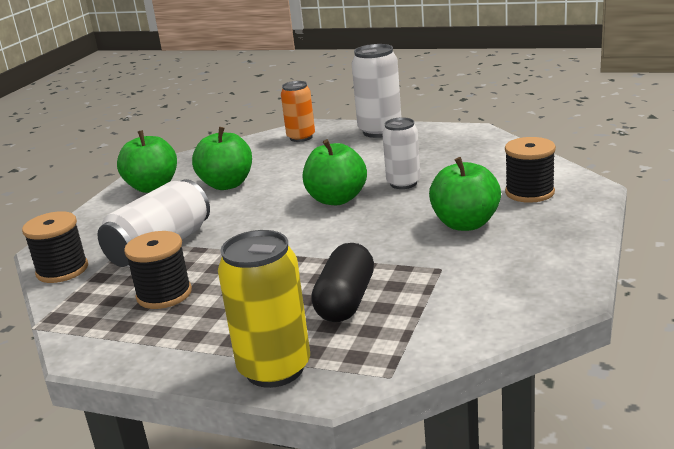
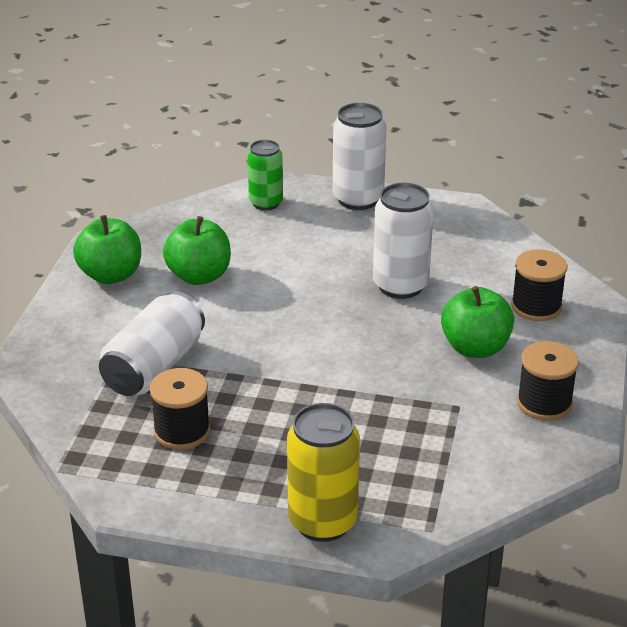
camera: 10 degrees left, 10 degrees up
(62, 270) = (54, 395): black spool -> black spool (544, 403)
(301, 137) = (266, 203): orange can -> green can
(336, 199) = (331, 306): green apple -> none
(345, 301) = (372, 444): black capsule -> none
(403, 183) = (400, 285): white can -> white can, size x1.51

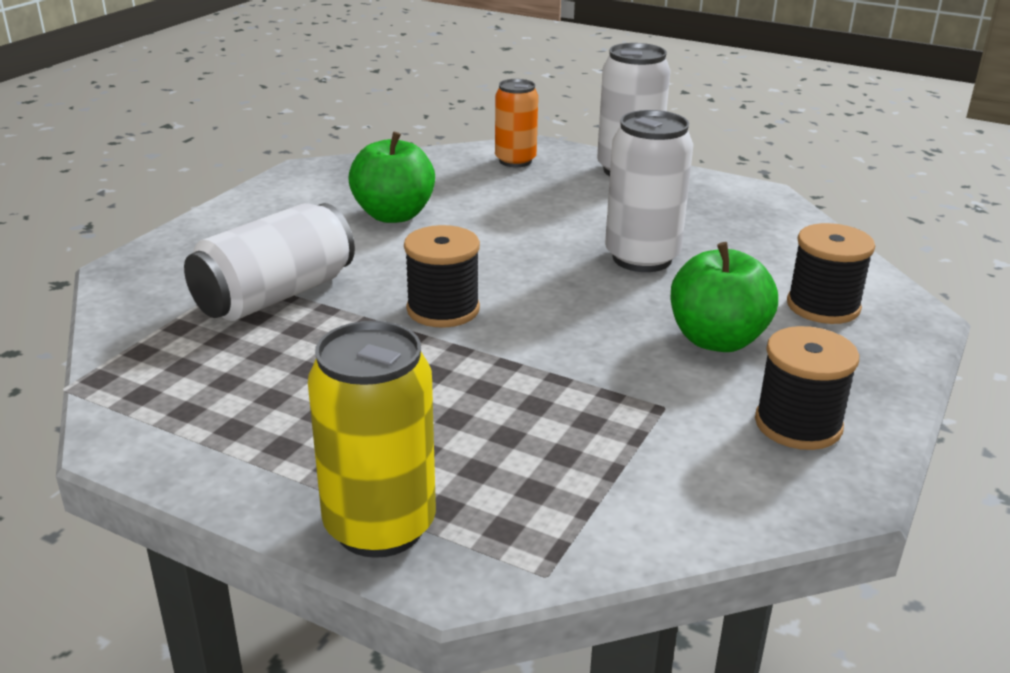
camera: 15 degrees right, 5 degrees down
(111, 275) = (292, 201): green apple -> none
(182, 431) = (258, 371): black spool -> black spool (443, 309)
(266, 203) = (515, 161): green can -> orange can

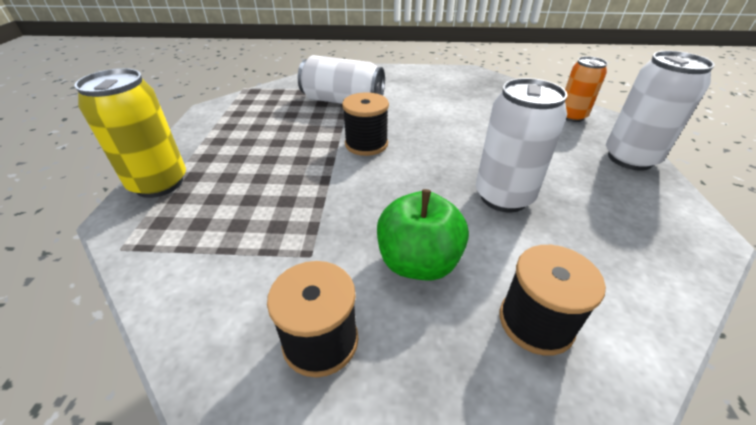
camera: 65 degrees right, 10 degrees up
(393, 215) = (452, 103): green apple -> none

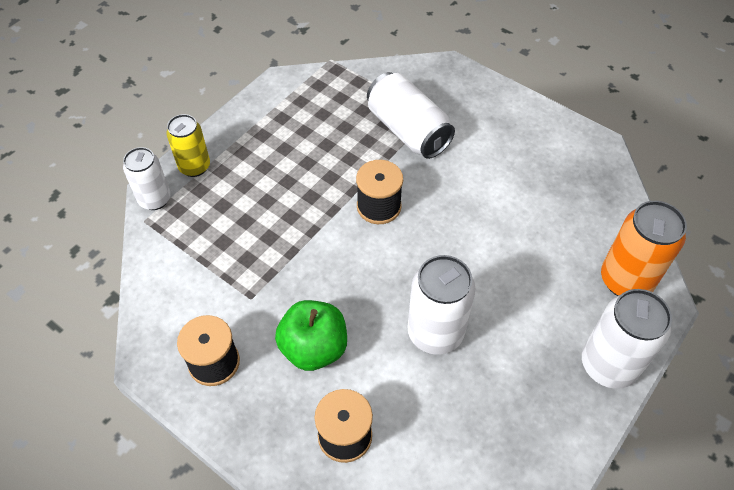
camera: 35 degrees right, 15 degrees up
(124, 225) = (155, 199): none -> white can
(159, 183) = (194, 167): yellow can -> yellow can, size x0.66
(571, 116) = (625, 280): orange can -> orange can, size x1.51

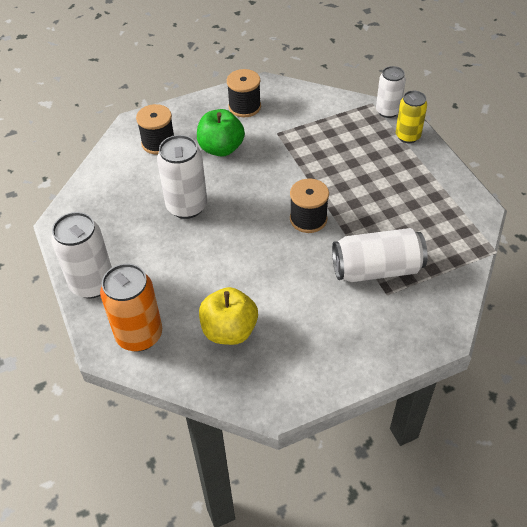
camera: 120 degrees right, 5 degrees down
(560, 210) = (229, 330): none -> yellow apple

